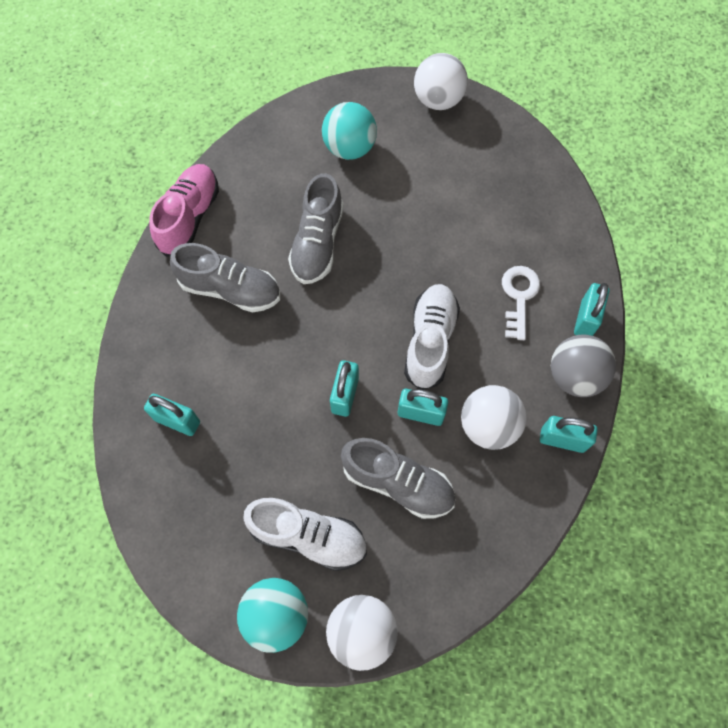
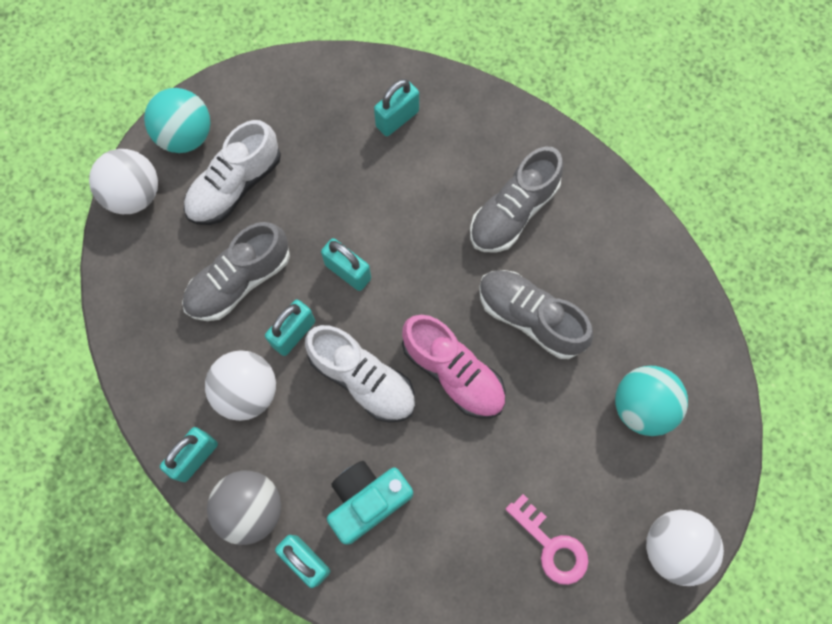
camera: 115 degrees right, 5 degrees up
(189, 217) = (617, 204): pink shoe -> pink shoe (453, 373)
(479, 168) = (551, 546): none -> pink key
(519, 296) = (367, 500): white key -> turquoise camera

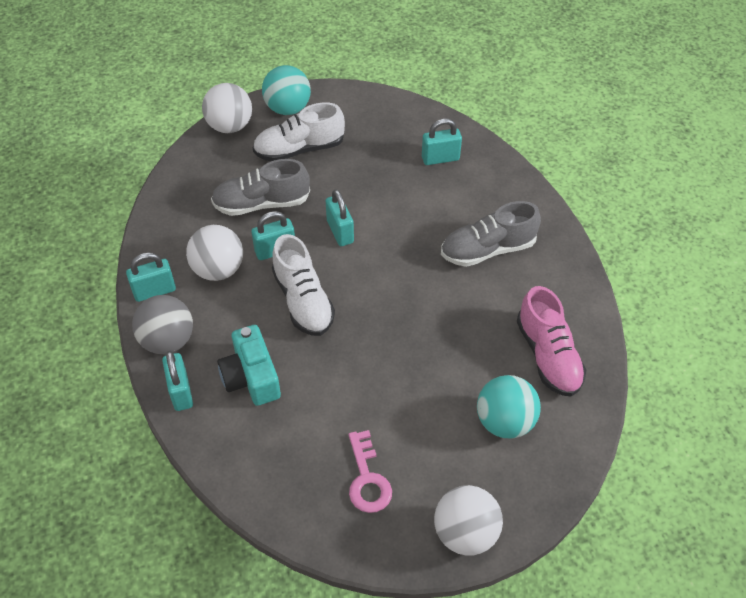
camera: 30 degrees right, 20 degrees down
(367, 500) = (251, 377): turquoise camera -> turquoise camera turned 105 degrees counterclockwise
(453, 373) = (372, 328): pink shoe -> pink shoe (548, 356)
(530, 317) = (454, 321): grey shoe -> none

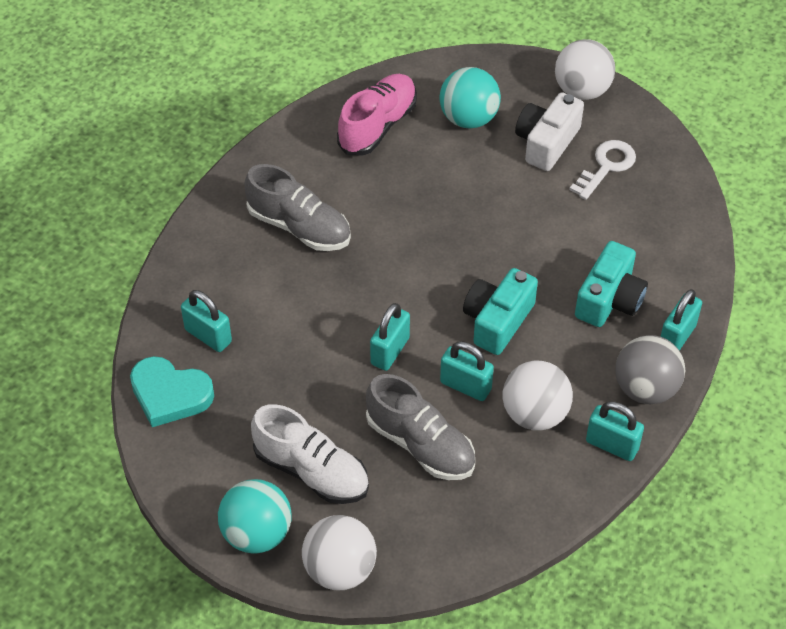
camera: 130 degrees left, 0 degrees up
(303, 301) = (497, 321): white shoe -> turquoise camera
(367, 479) = (606, 166): pink key -> white key
(414, 122) = (170, 394): none -> turquoise heart
(430, 456) = (546, 142): none -> white camera

